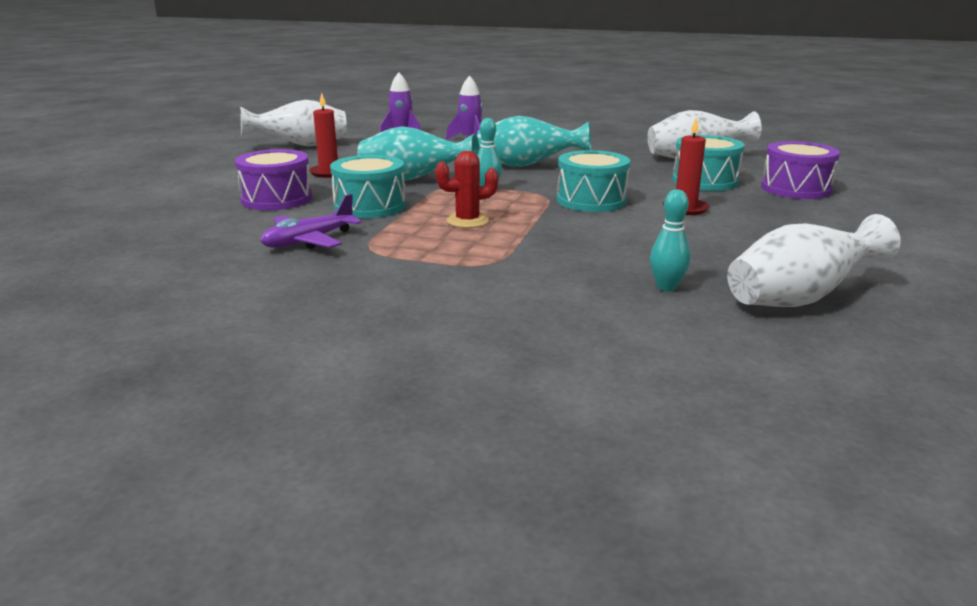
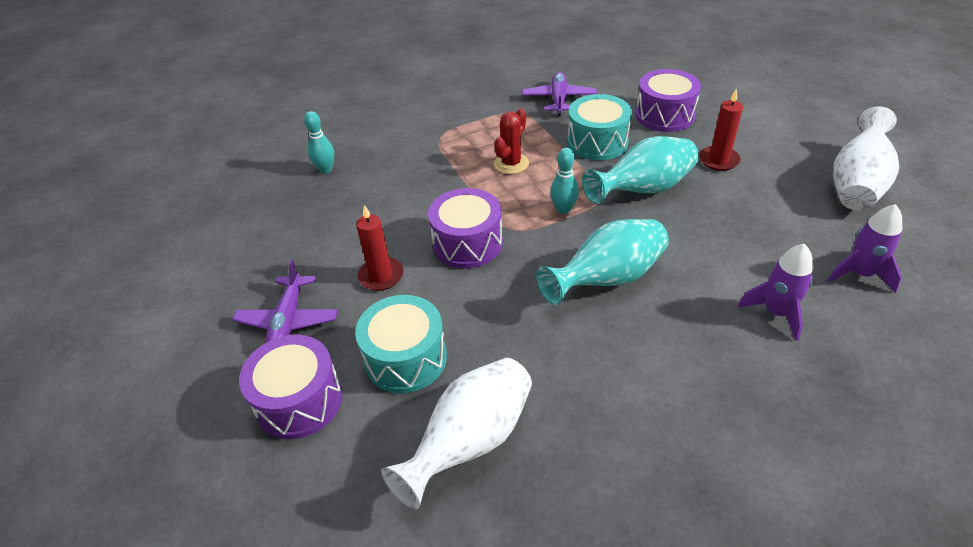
camera: 140 degrees right, 20 degrees up
(591, 200) = (467, 243): turquoise drum -> purple drum
(786, 214) = (288, 320): none -> purple plane
(799, 299) = (246, 198): white vase -> none

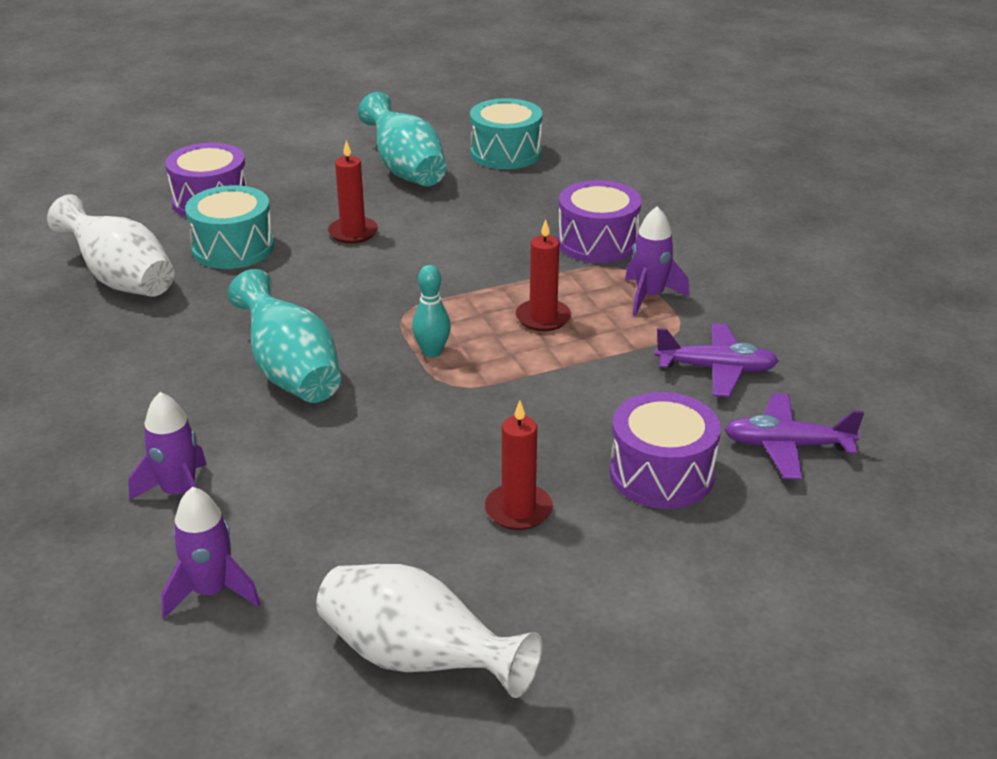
camera: 90 degrees right, 10 degrees down
(288, 320) = (310, 190): purple plane -> purple plane (787, 446)
(325, 169) = (553, 193): turquoise bowling pin -> none
(467, 243) = (388, 282): purple drum -> purple drum (597, 242)
(479, 123) = (649, 296): none -> purple rocket
(511, 163) = (543, 318): red cactus -> red candle
(597, 142) = (586, 394): turquoise drum -> turquoise drum (506, 153)
(643, 190) = (457, 422): turquoise vase -> turquoise vase (406, 170)

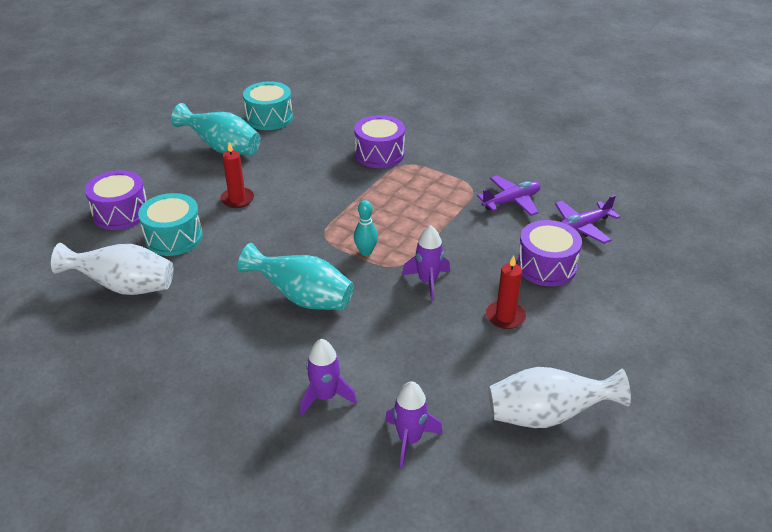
camera: 35 degrees left, 5 degrees up
(543, 318) = (400, 208): red candle -> none
(649, 296) = (439, 175): purple rocket -> purple rocket (428, 281)

